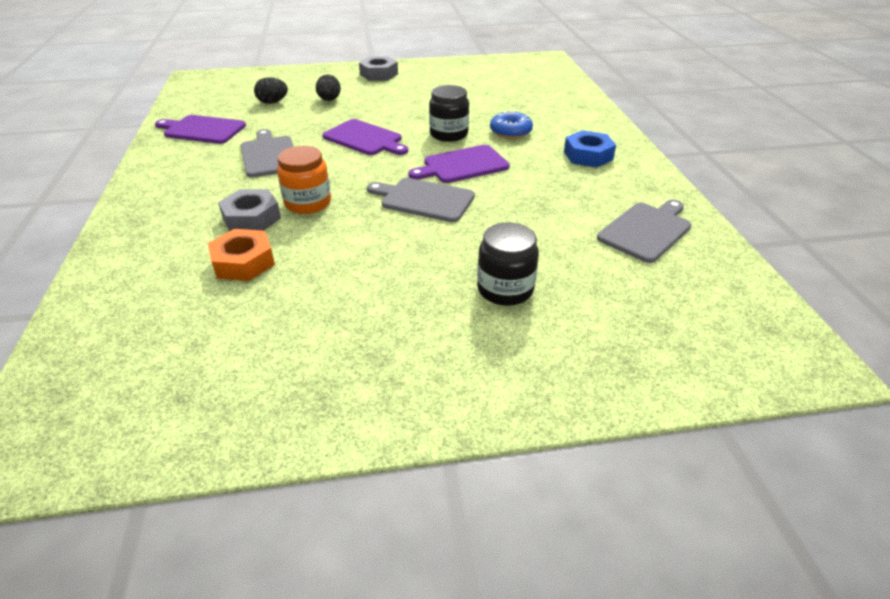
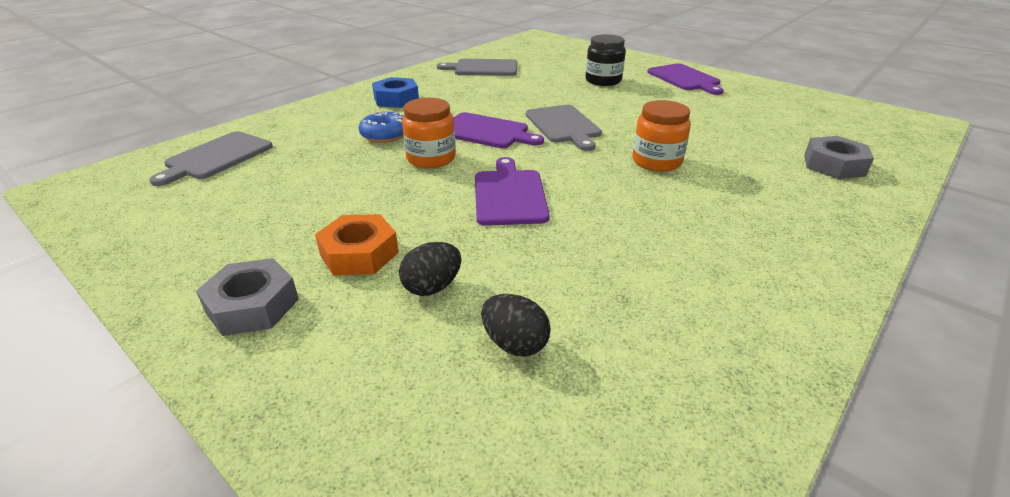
camera: 130 degrees left, 5 degrees down
(202, 130) = (698, 339): purple cutting board -> purple cutting board (684, 78)
(243, 262) = (749, 146): orange nut -> orange nut (359, 253)
(252, 218) = (719, 171): grey nut -> grey nut (833, 165)
(269, 155) = (639, 229): grey cutting board -> grey cutting board (216, 157)
(449, 134) = (431, 158): black jar -> orange jar

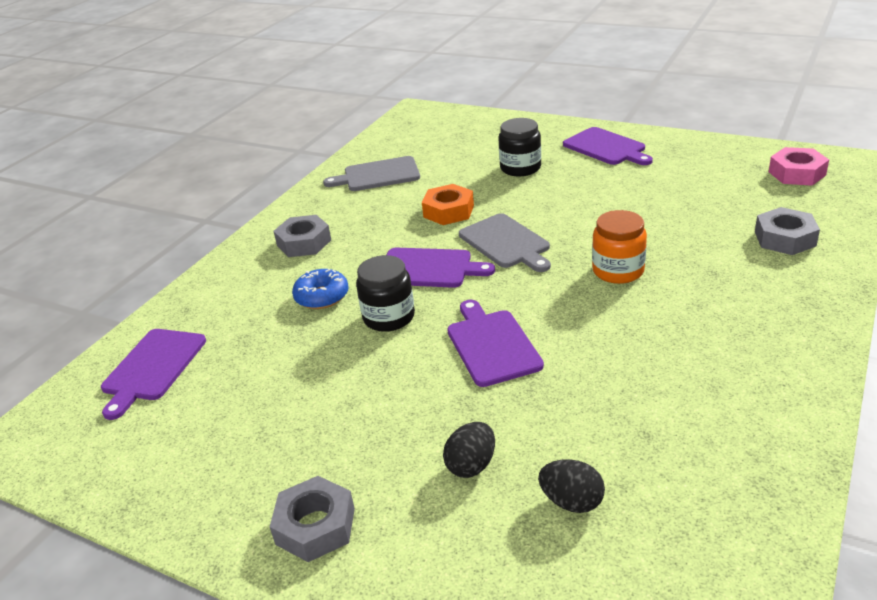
camera: 10 degrees left, 0 degrees up
(216, 157) = (152, 367): grey cutting board -> purple cutting board
(359, 253) = (382, 447): orange nut -> orange nut (448, 211)
(396, 99) = (304, 243): blue nut -> grey nut
(431, 158) = (389, 317): orange jar -> black jar
(860, 120) = (797, 173): none -> pink nut

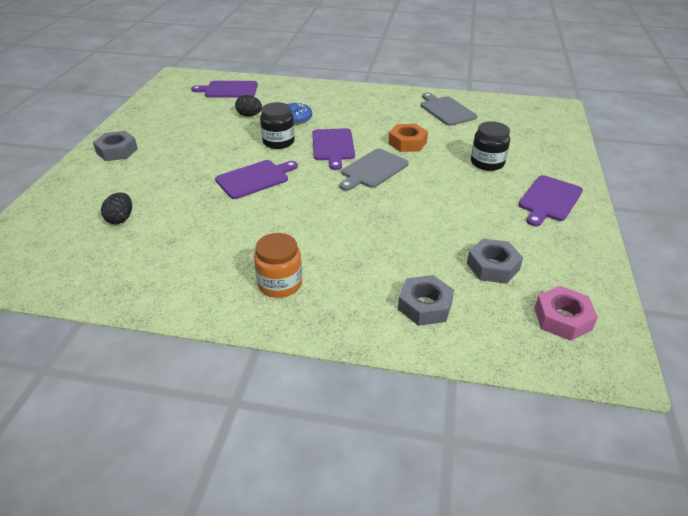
camera: 70 degrees right, 5 degrees up
(304, 243) = (351, 103): grey nut -> grey nut (492, 266)
(471, 465) = (151, 185): black egg -> black egg (249, 115)
(618, 271) = (349, 219): orange jar -> orange jar (280, 284)

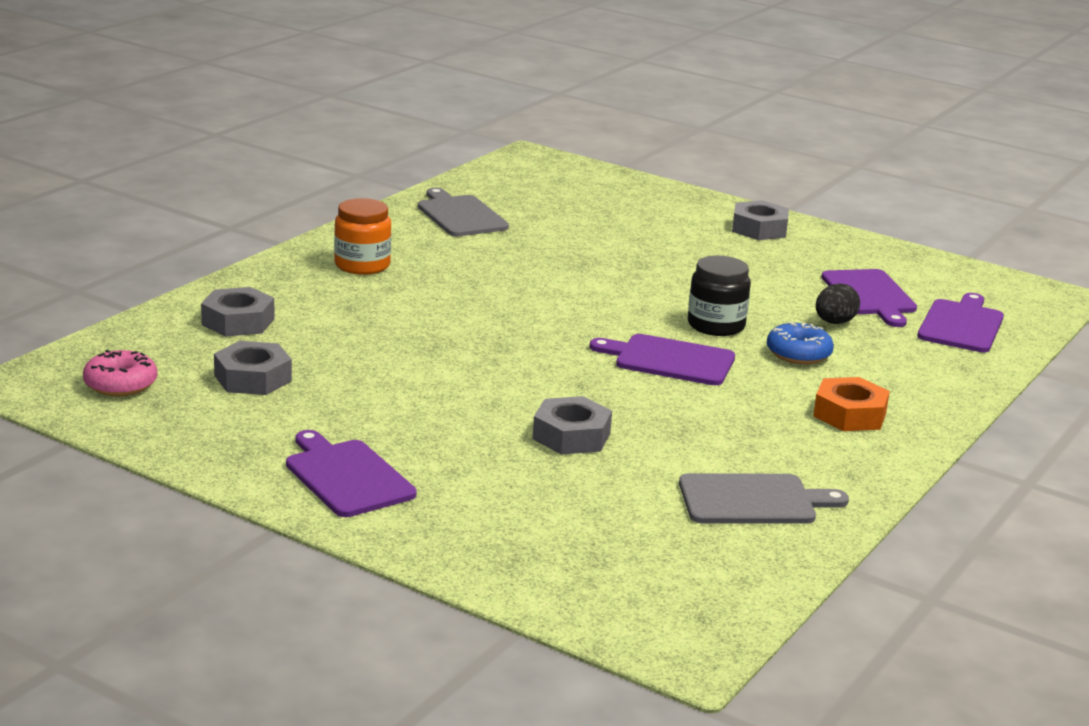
camera: 110 degrees right, 15 degrees down
(120, 219) = (573, 215): black egg -> none
(254, 179) = (609, 291): purple cutting board -> purple cutting board (870, 295)
(373, 169) = (567, 370): grey cutting board -> grey cutting board (460, 215)
(407, 143) = (637, 421): orange nut -> orange nut (849, 414)
(440, 154) = (571, 436): none -> grey nut
(487, 163) = (507, 467): black jar -> none
(562, 318) = (120, 384): pink nut -> pink donut

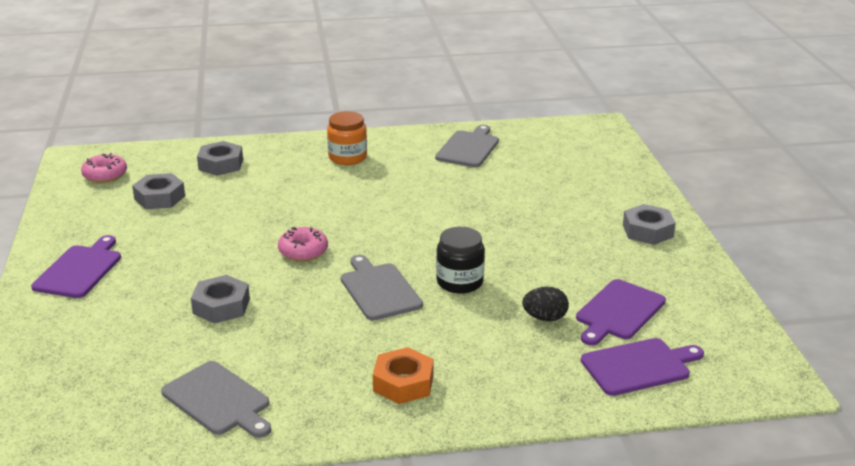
camera: 50 degrees right, 5 degrees up
(529, 360) = (303, 251): none -> pink donut
(670, 360) = (379, 290): purple cutting board -> grey cutting board
(798, 354) = (468, 326): blue donut -> none

